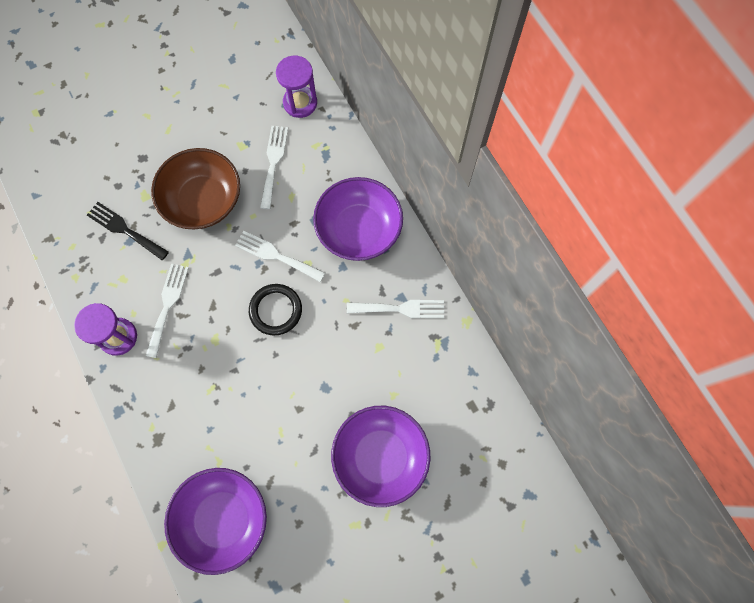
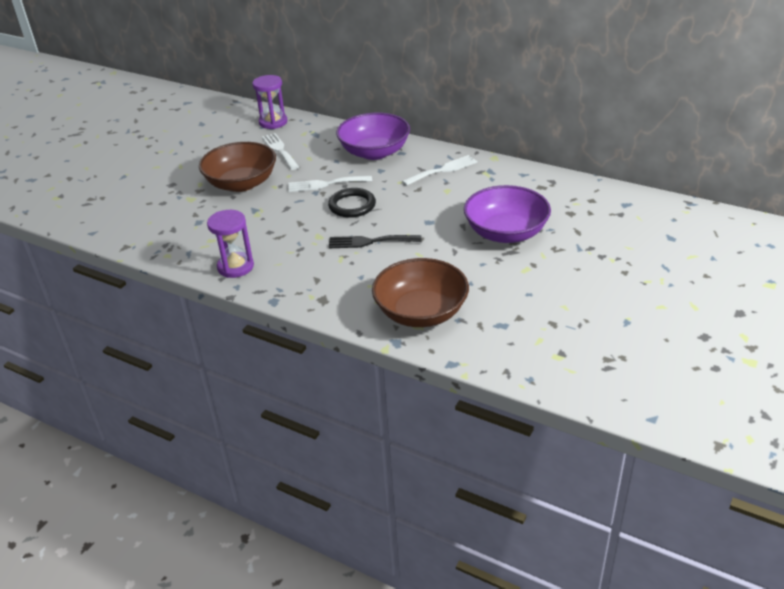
camera: 30 degrees left, 35 degrees down
(125, 230) = (189, 218): black fork -> black fork (370, 242)
(167, 305) = (262, 237): white fork -> none
(223, 518) = (421, 312): purple bowl -> brown bowl

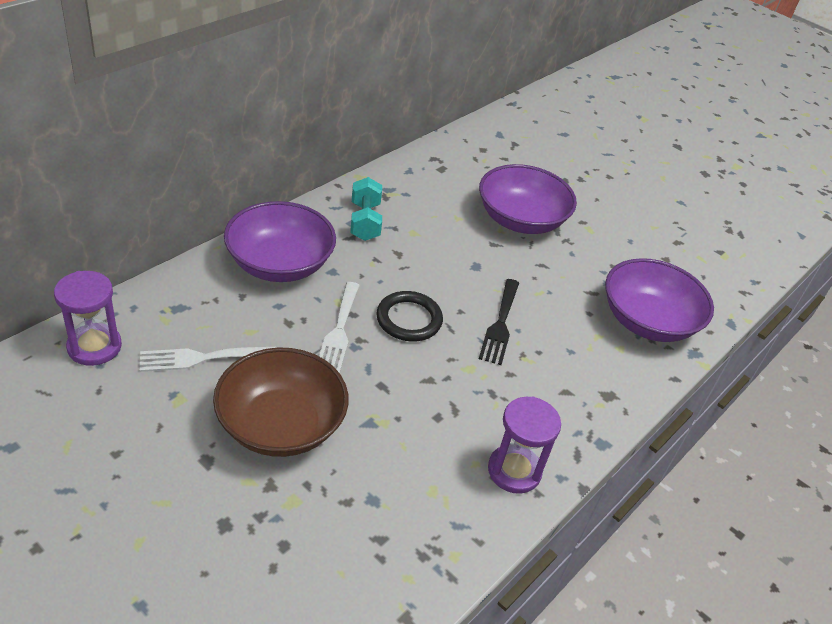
camera: 85 degrees left, 5 degrees up
(421, 312) = (647, 321): brown bowl -> purple bowl
(443, 170) = (365, 222): white fork -> turquoise dumbbell

